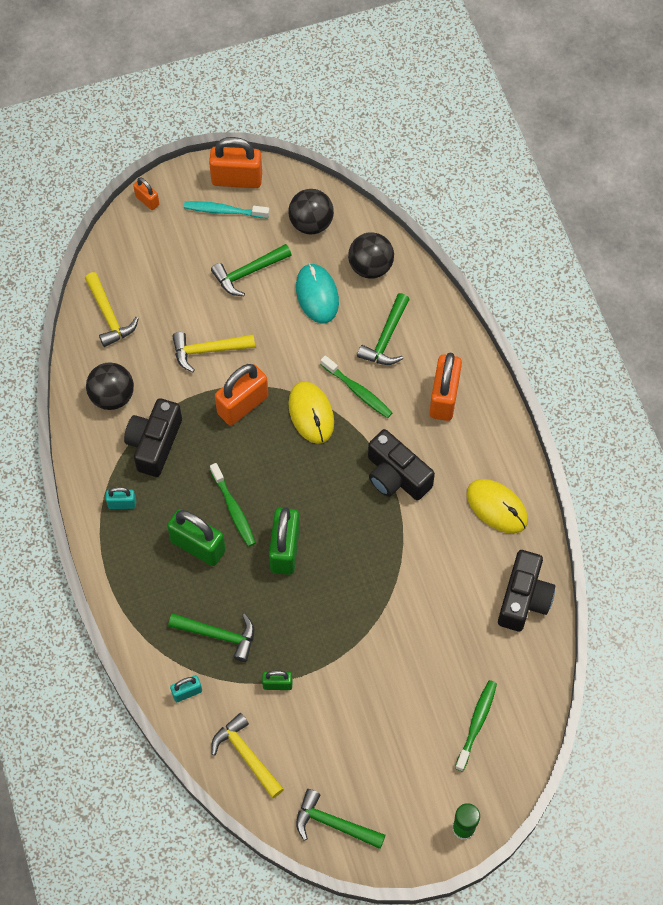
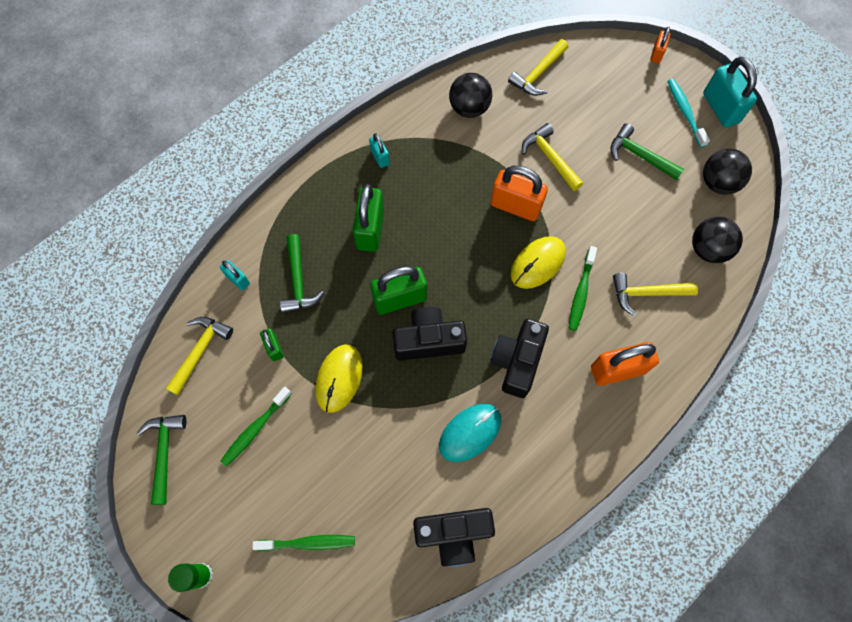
camera: 65 degrees right, 5 degrees up
(154, 443) = (444, 156): black camera -> black camera (428, 340)
(233, 509) = (416, 242): green toothbrush -> green toothbrush (255, 429)
(237, 179) = (720, 108): orange padlock -> turquoise padlock
(317, 295) = (653, 218): turquoise mouse -> turquoise mouse (470, 432)
(386, 338) = (646, 293): green hammer -> yellow hammer
(497, 507) = (533, 467): yellow mouse -> yellow mouse (339, 378)

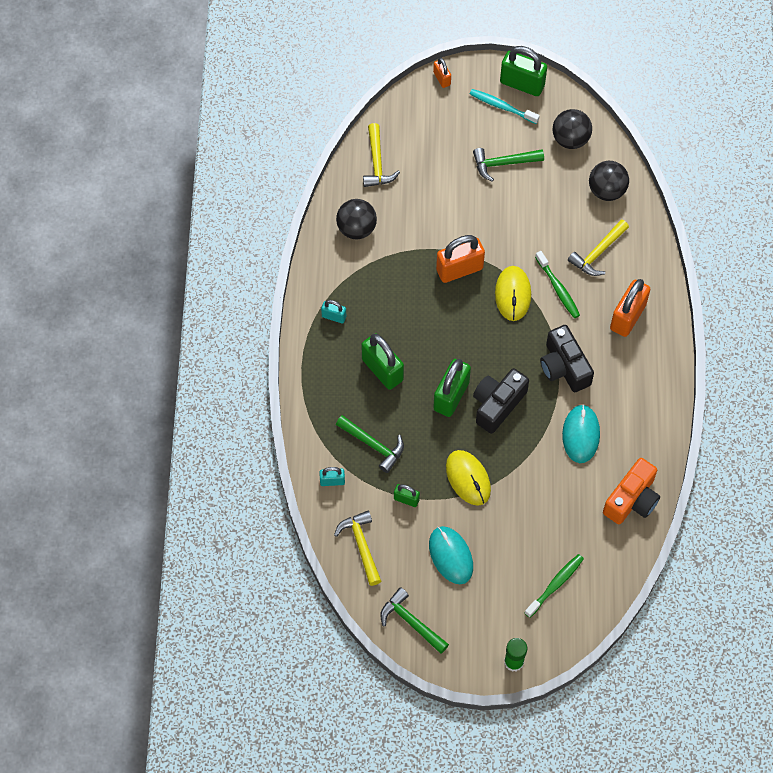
camera: 45 degrees left, 5 degrees down
(255, 429) = (451, 556): green toothbrush -> turquoise mouse
(453, 534) = (632, 499): black camera -> orange camera
(550, 158) = (447, 216): yellow hammer -> none
(720, 108) = (522, 84): turquoise padlock -> green padlock

